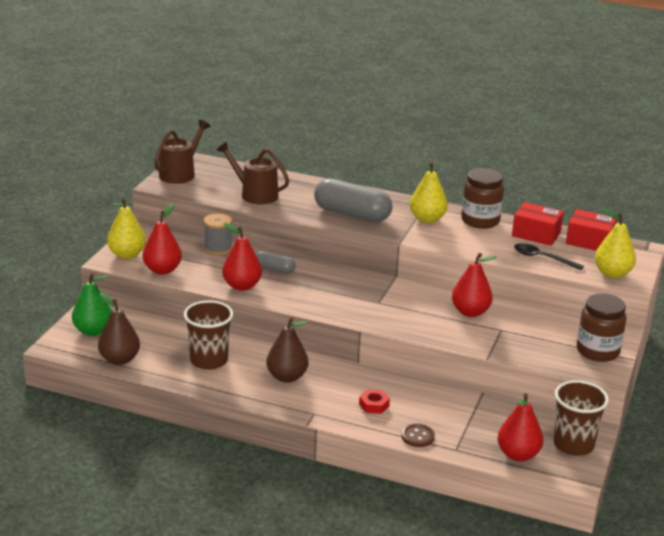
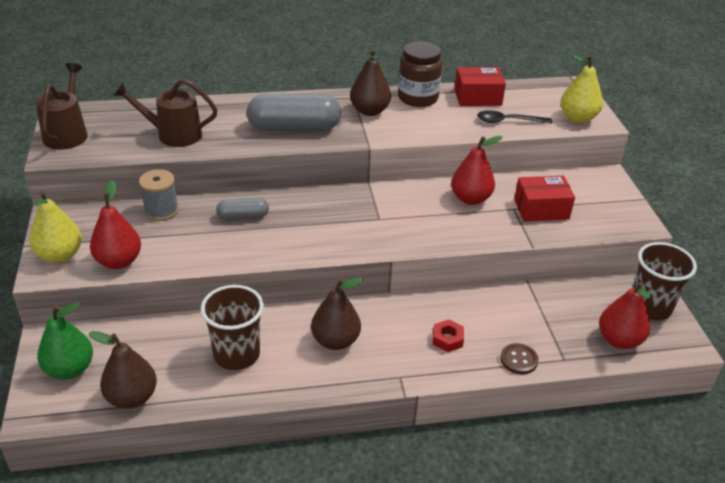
camera: 30 degrees left, 10 degrees up
(242, 286) = (225, 250): red pear -> none
(427, 219) = (369, 111): yellow pear -> brown pear
(589, 241) = (527, 91): red box -> red box (541, 209)
(597, 351) = (610, 201): brown jar -> none

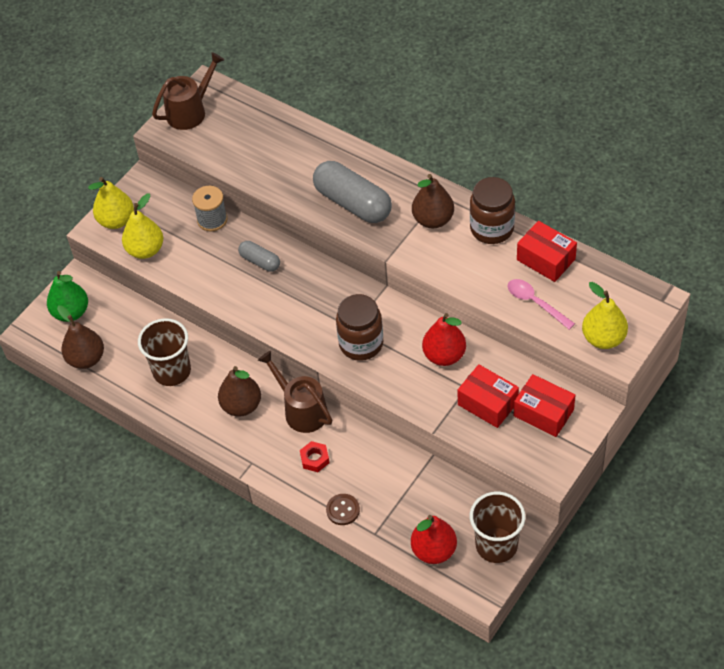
camera: 50 degrees right, 15 degrees up
(119, 261) = (145, 250): red pear -> yellow pear
(173, 134) = (259, 157): brown watering can -> brown watering can (302, 410)
(400, 224) = (361, 344): none -> brown jar
(508, 121) = (535, 303): black spoon -> pink spoon
(582, 194) = (543, 413): none -> red box

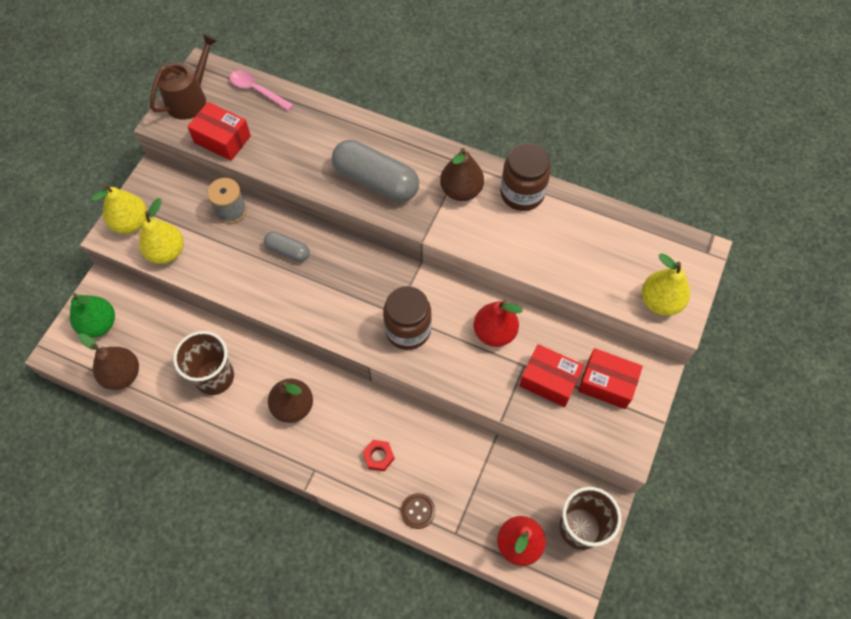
camera: 15 degrees left, 10 degrees up
(302, 410) = (356, 403): brown watering can -> none
(535, 303) = (583, 270): pink spoon -> pink spoon (257, 90)
(546, 259) = (583, 221): red box -> red box (222, 139)

